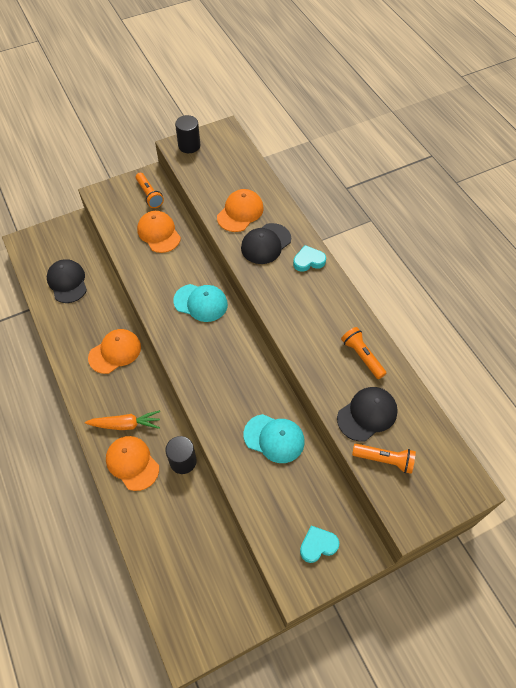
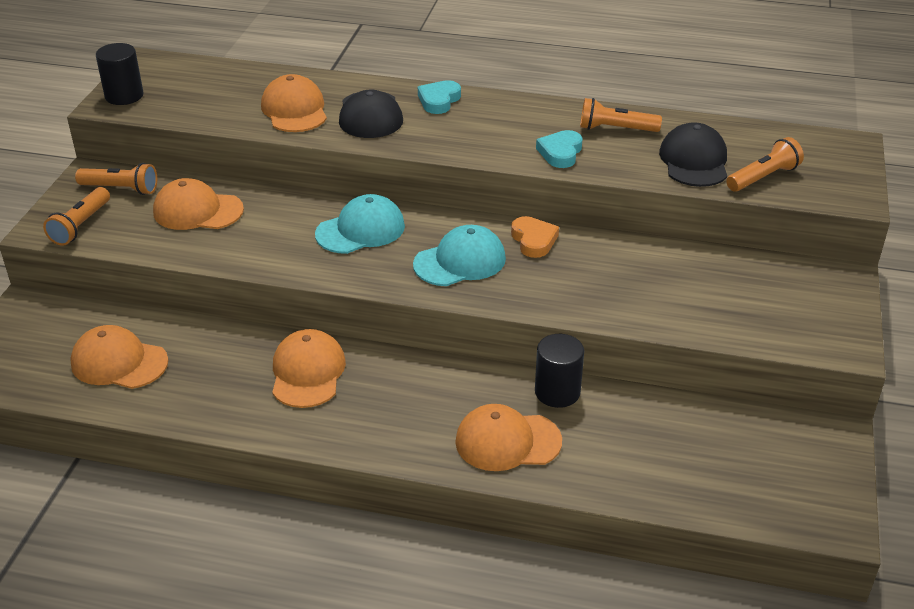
camera: 50 degrees left, 20 degrees down
(67, 282) = (119, 362): black cap -> orange cap
(112, 204) = (81, 225): none -> orange flashlight
(126, 424) = (439, 418): orange carrot -> none
(258, 379) = (533, 240): none -> orange heart
(274, 438) = (631, 268): turquoise cap -> turquoise cap (460, 261)
(318, 545) = (806, 305): turquoise heart -> turquoise heart (560, 153)

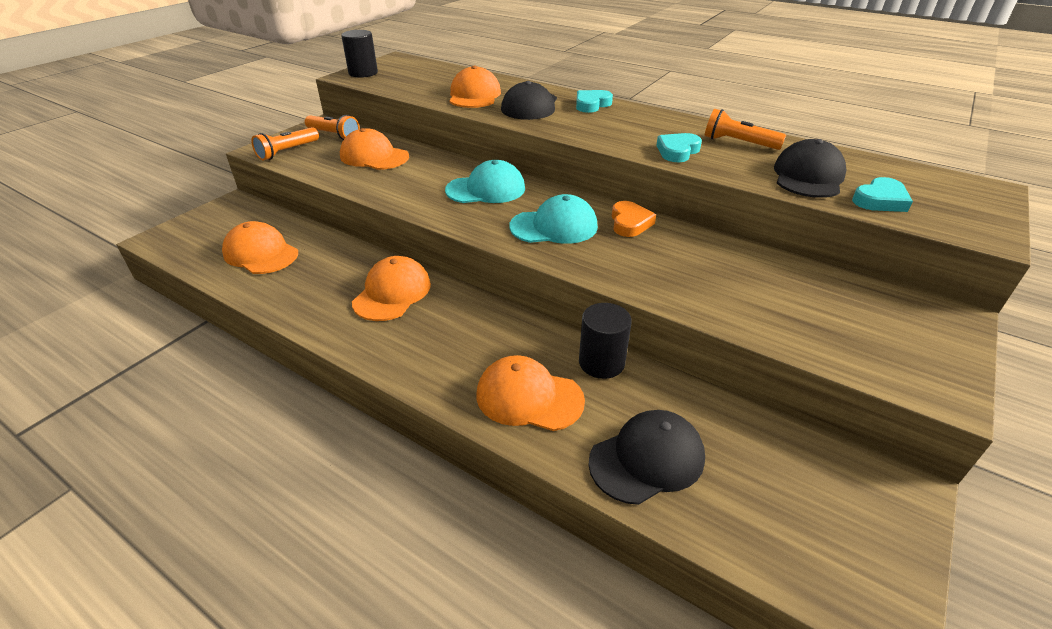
camera: 20 degrees right, 0 degrees up
(633, 466) = (647, 459): none -> black cap
(763, 177) = (880, 200): orange flashlight -> turquoise heart

